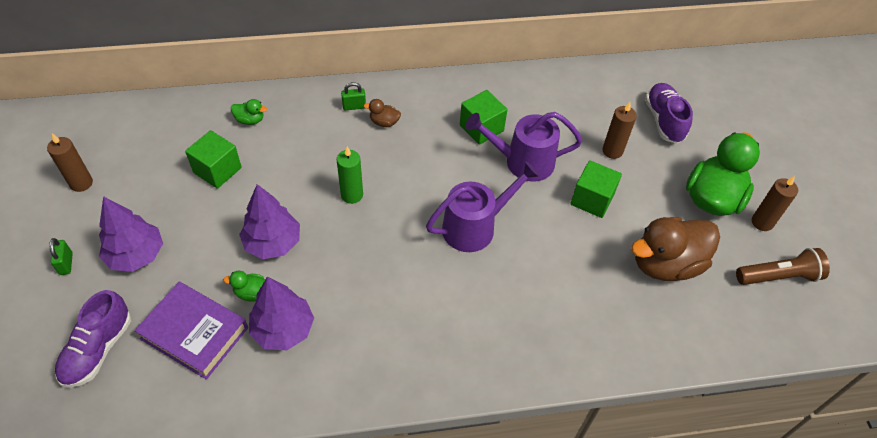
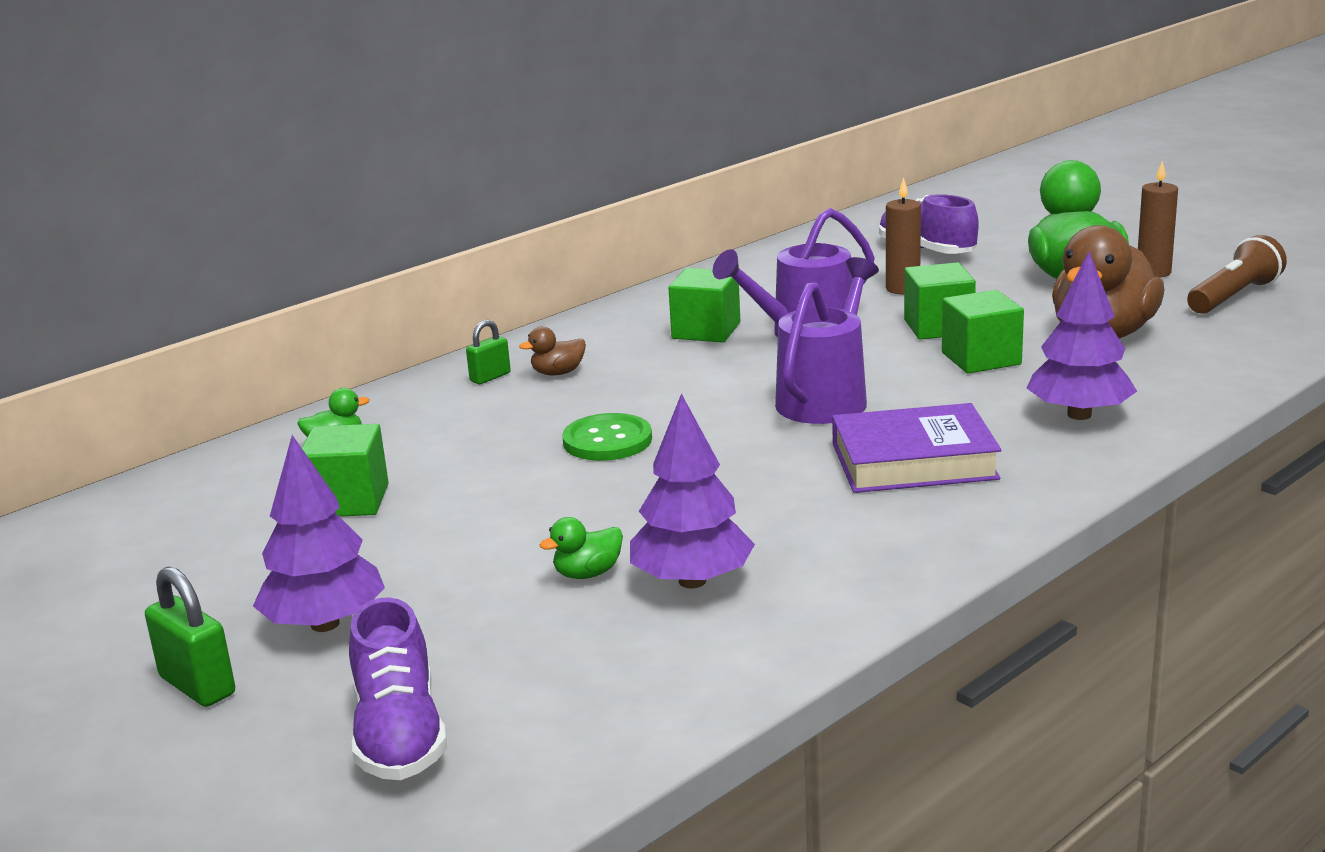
camera: 30 degrees left, 30 degrees down
(66, 264) = (197, 686): green padlock -> green padlock, size x1.54
(81, 183) = (102, 604): brown candle -> none
(194, 333) = (551, 645): purple book -> purple book (914, 461)
(273, 243) = (550, 522): purple tree -> purple tree (1079, 414)
(352, 195) = (607, 440): green candle -> green button
(581, 243) = (981, 359): none -> green cube

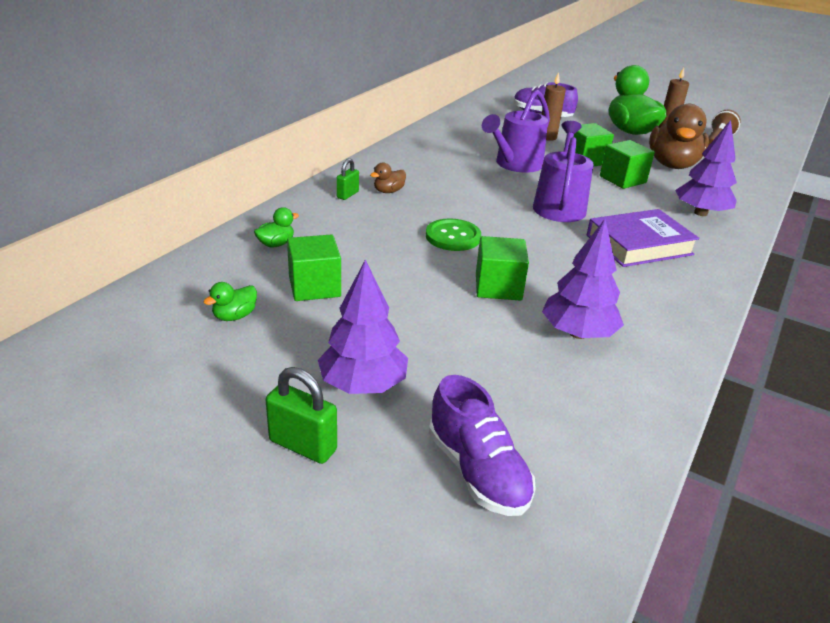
camera: 20 degrees left, 10 degrees up
(587, 573) = (510, 332): green duck -> green duck (234, 316)
(706, 330) = (457, 163): green cube -> green cube (498, 287)

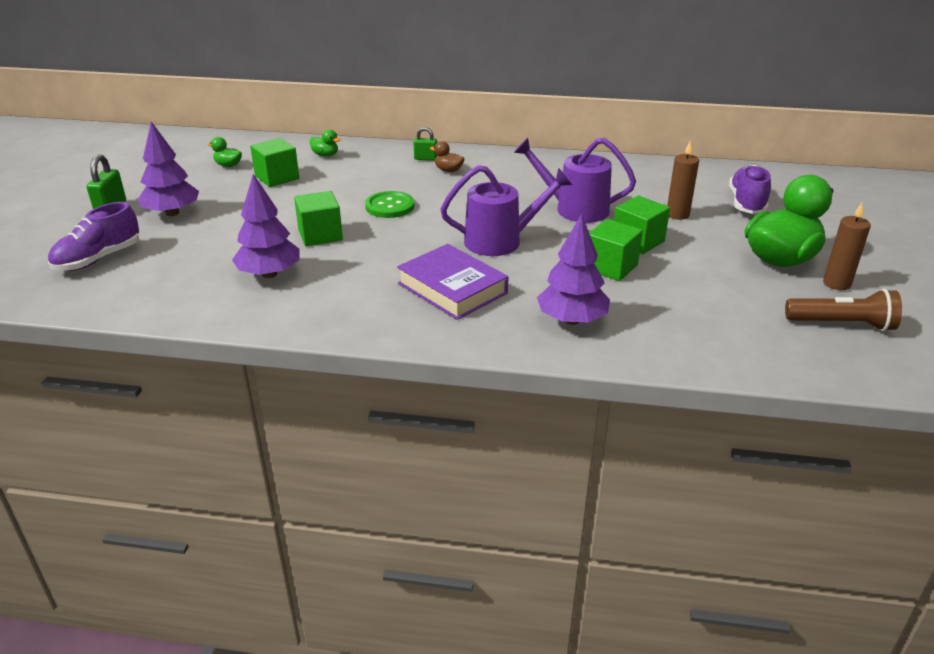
camera: 70 degrees right, 0 degrees up
(672, 165) = (702, 295): brown duck -> none

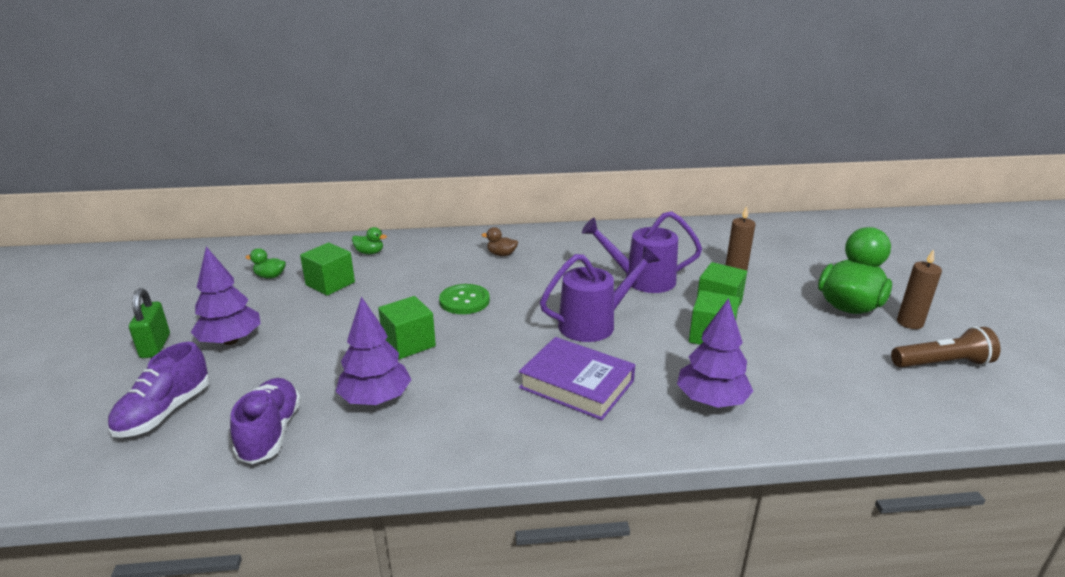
camera: 15 degrees left, 5 degrees down
(425, 159) = (472, 245): green padlock -> none
(746, 203) = (785, 254): purple shoe -> purple shoe (270, 433)

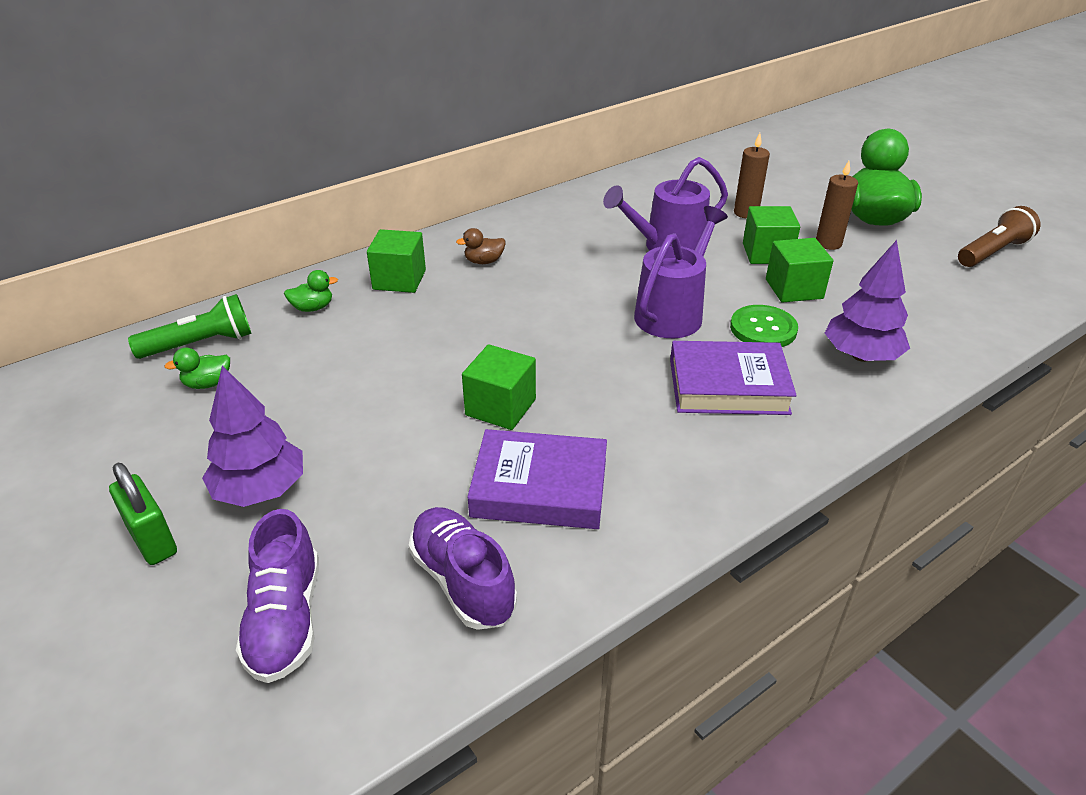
camera: 30 degrees left, 10 degrees up
(290, 255) = (200, 344): none -> green flashlight
(330, 284) = (308, 366): green cube -> green cube (399, 280)
(375, 399) = (539, 487): purple tree -> purple book
(464, 301) = (505, 333): green button -> green button (763, 329)
(909, 323) = (934, 220): brown candle -> brown candle (828, 243)

